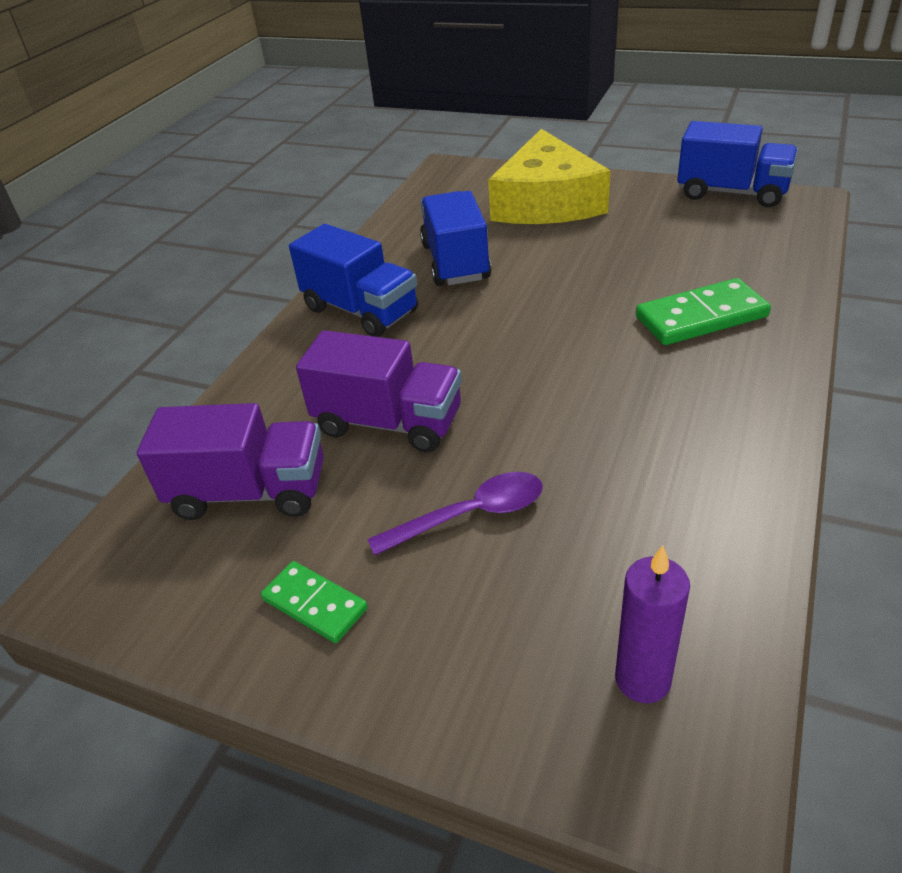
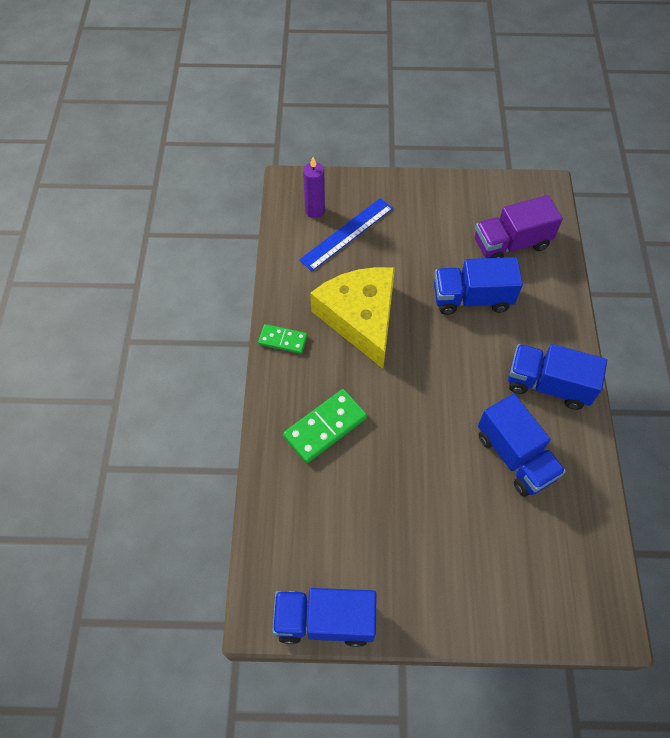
camera: 155 degrees right, 20 degrees up
(315, 604) = (445, 206): green domino -> green domino (283, 340)
(388, 423) = (471, 298): purple truck -> blue truck
(470, 515) = (404, 257): purple spoon -> none
(546, 202) = (483, 569): yellow cheese -> yellow cheese (360, 317)
(576, 595) = (347, 234): none -> blue ruler

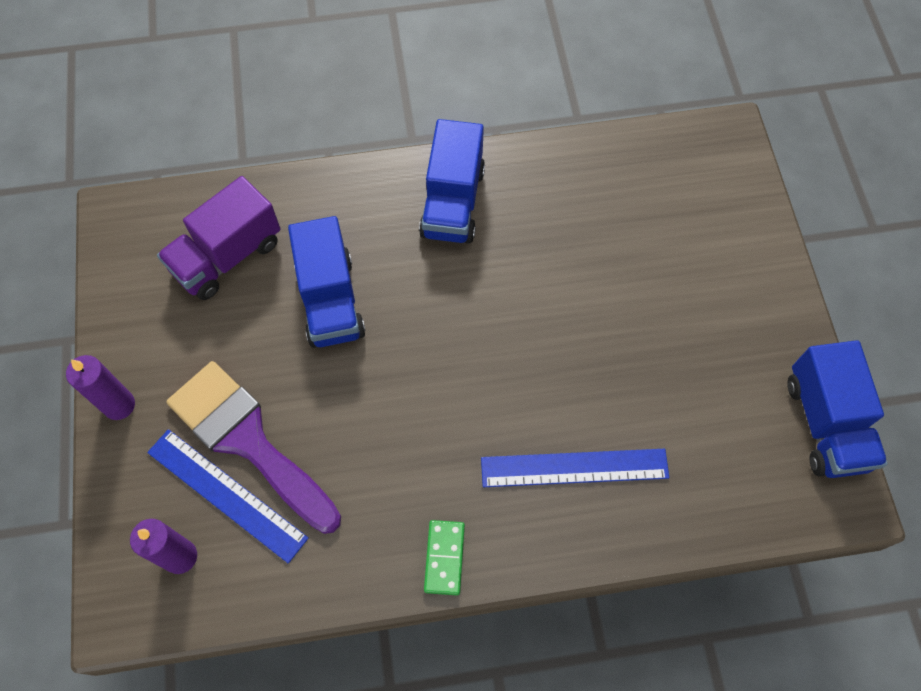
camera: 100 degrees left, 5 degrees up
(325, 427) = (574, 468): green domino -> blue ruler
(360, 317) = (385, 448): yellow cheese -> none
(378, 246) = (248, 440): none -> purple brush
(412, 186) = (119, 405): none -> purple candle
(511, 244) = (227, 256): purple truck -> purple truck turned 75 degrees clockwise
(515, 456) = (560, 234): blue truck -> none

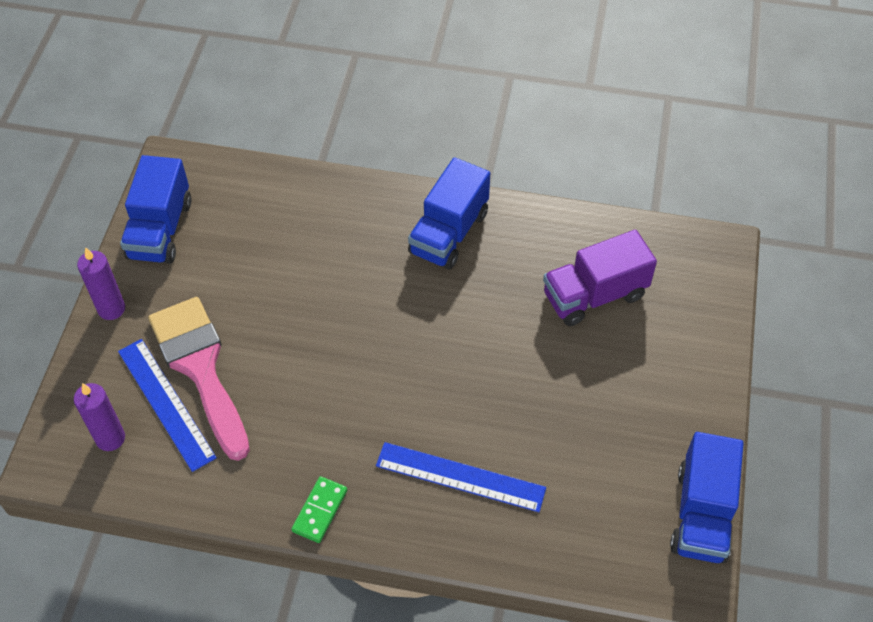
camera: 20 degrees right, 10 degrees down
(227, 256) = (244, 221): purple truck -> purple truck (594, 295)
(248, 440) = (200, 368): purple brush -> pink brush
(330, 300) = (313, 280): blue truck -> blue truck (160, 230)

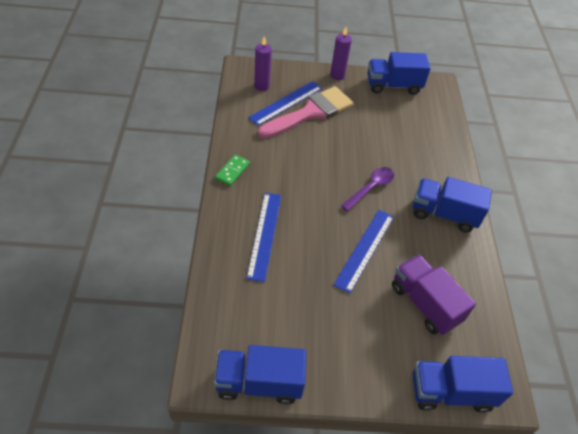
camera: 75 degrees right, 5 degrees down
(320, 511) = (232, 171): green domino -> green domino turned 75 degrees counterclockwise
(386, 314) = (370, 188): none -> purple spoon
(501, 346) = (365, 249): none -> blue ruler
(716, 299) = (451, 392): none -> blue truck

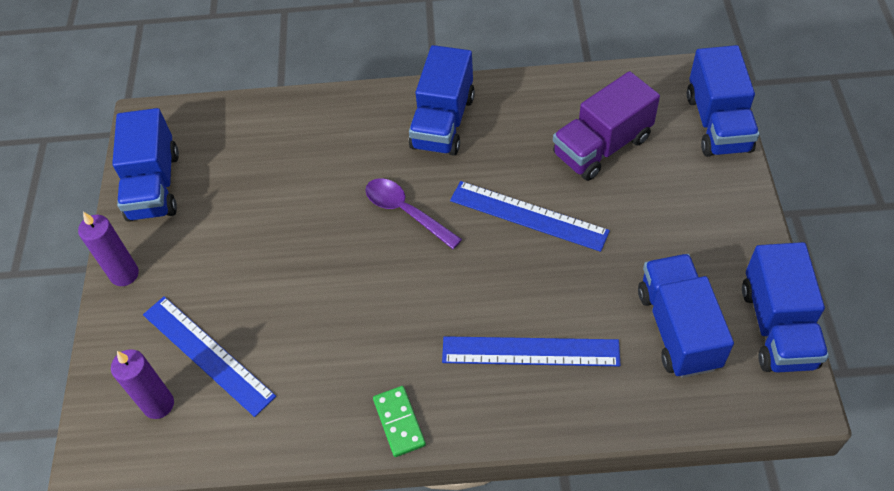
camera: 85 degrees left, 5 degrees up
(232, 171) = (399, 422): green domino -> green domino turned 45 degrees clockwise
(267, 318) = (678, 328): none -> blue truck
(311, 112) = (233, 310): pink brush -> none

